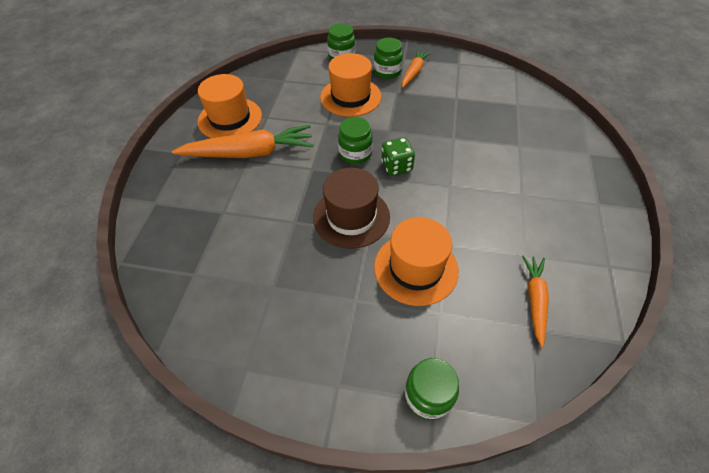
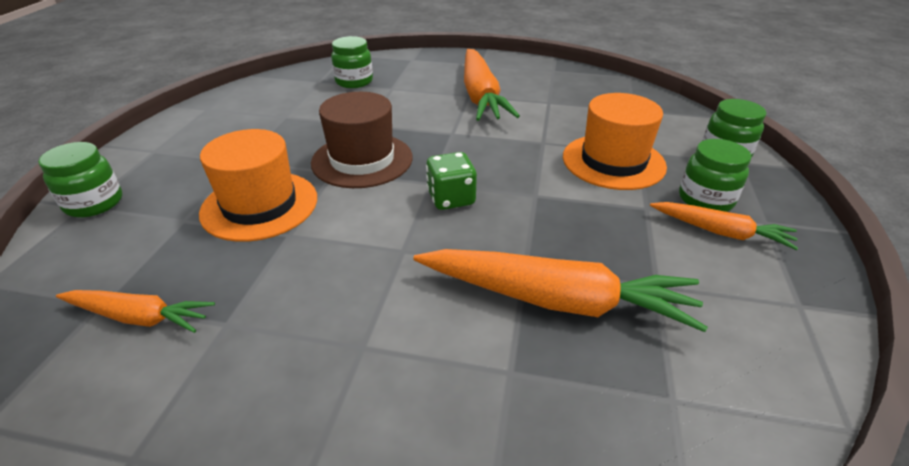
camera: 90 degrees right, 15 degrees down
(230, 118) = (541, 82): orange hat -> none
(355, 153) = (480, 164): green jar -> green jar (354, 81)
(474, 128) = (557, 300): none -> orange carrot

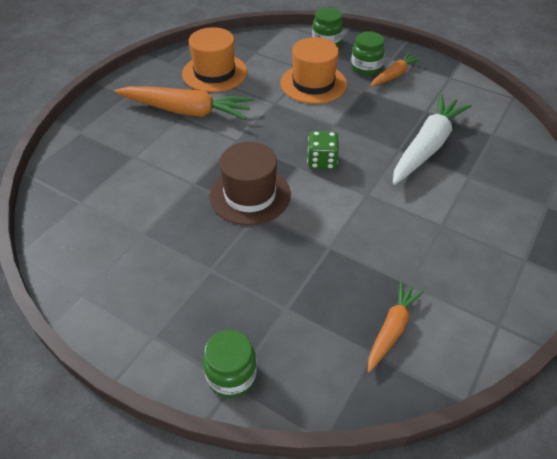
camera: 70 degrees left, 10 degrees up
(260, 205) = (286, 260): orange hat -> orange hat (214, 73)
(354, 81) = (101, 177): green jar -> none
(557, 300) = (427, 146): orange carrot -> white carrot

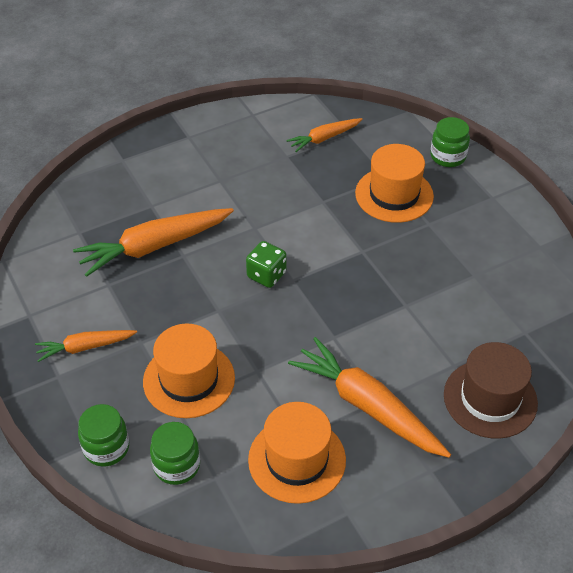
camera: 150 degrees left, 0 degrees up
(250, 195) = (359, 271): brown hat -> brown hat (490, 399)
(265, 287) = (394, 195): none -> orange hat
(366, 68) = (104, 375): green jar -> green jar (177, 465)
(427, 146) = (154, 247): white carrot -> orange carrot

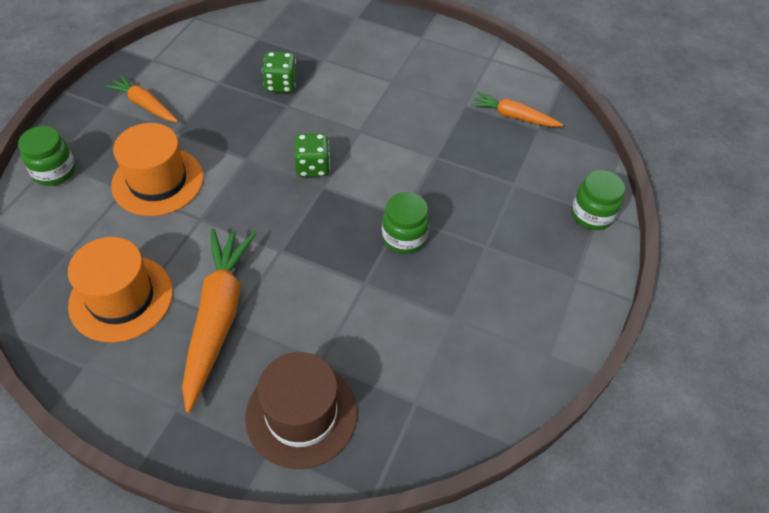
camera: 50 degrees right, 5 degrees up
(154, 247) = (281, 84): orange carrot -> green dice
(177, 465) = (64, 222): green jar -> green jar (404, 237)
(394, 195) = (496, 201): orange hat -> none

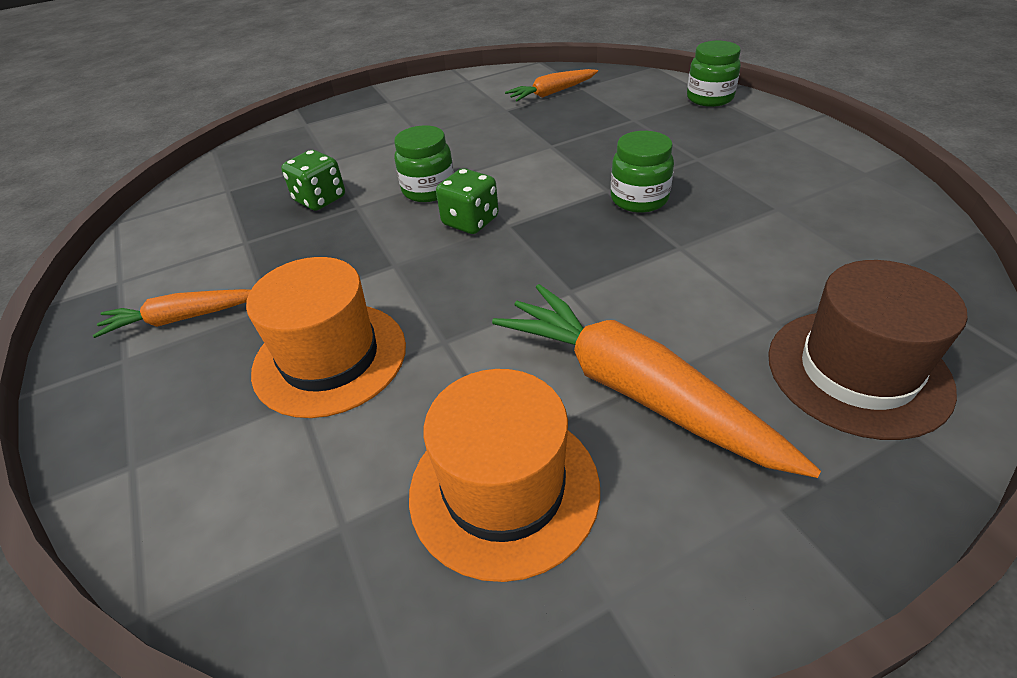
camera: 45 degrees left, 10 degrees down
(54, 171) = (156, 473): green jar -> green jar (428, 190)

